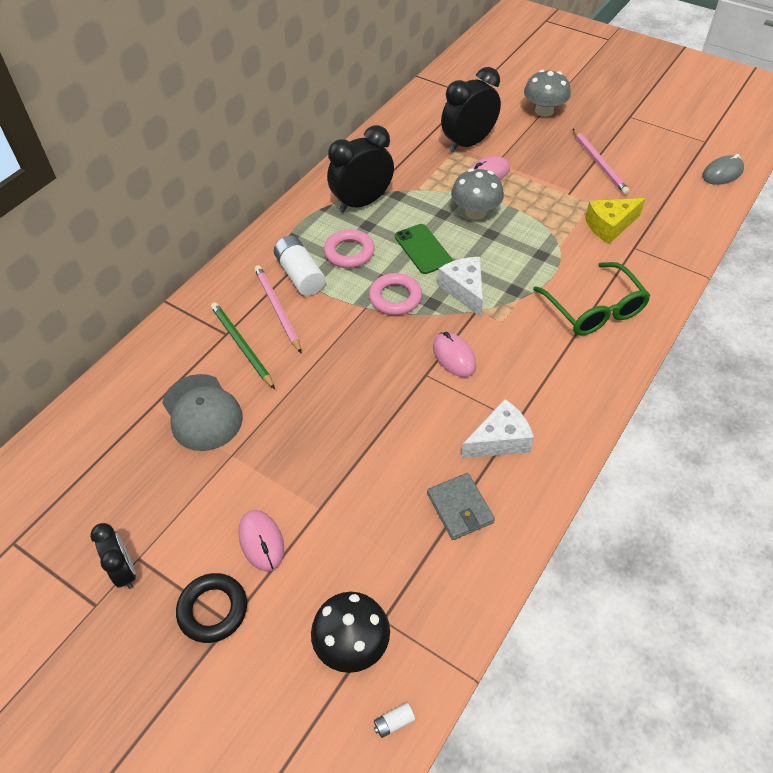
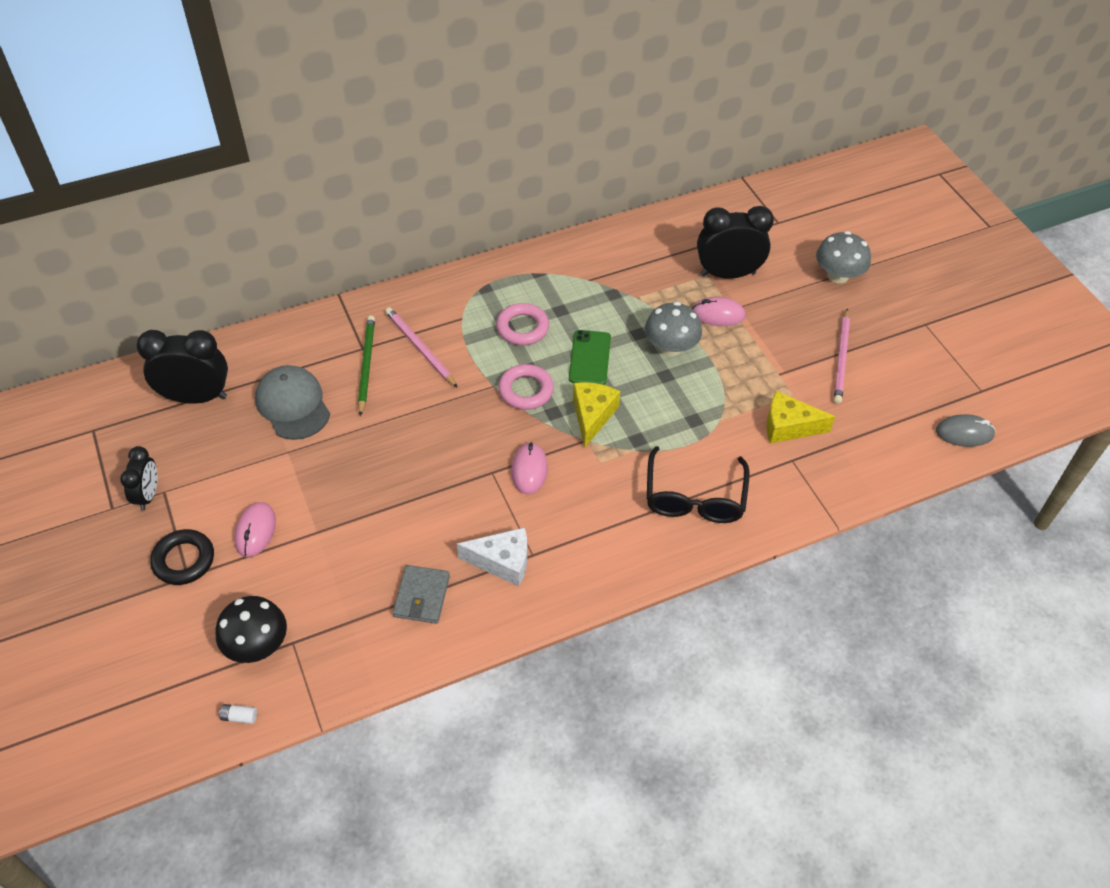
camera: 30 degrees right, 0 degrees up
(202, 412) = (293, 405): grey cap -> grey cap turned 150 degrees clockwise
(277, 309) = (420, 348): pink pencil -> pink pencil turned 45 degrees counterclockwise
(300, 275) = (463, 327): white battery -> none
(362, 202) = (574, 286): black clock -> black clock (196, 397)
(464, 290) = (592, 416): white cheese -> yellow cheese
(594, 309) = (694, 497): green glasses -> black glasses

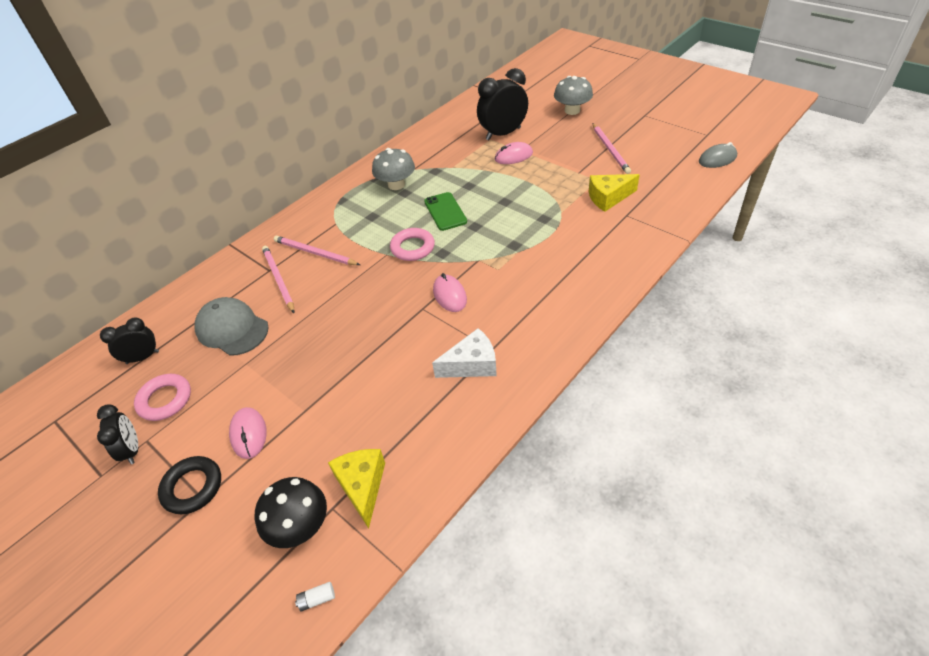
camera: 20 degrees left, 5 degrees down
(196, 397) = (143, 357): black clock -> black clock, size x0.58
(366, 365) = (278, 279): green pencil -> pink pencil
(421, 596) = (423, 418): grey wallet -> none
(522, 328) = (384, 212): pink ring -> pink ring (165, 400)
(592, 416) = (471, 244): yellow cheese -> yellow cheese (362, 486)
(670, 347) = (496, 185): grey mushroom -> grey mushroom (396, 185)
(694, 497) = (580, 263): black glasses -> none

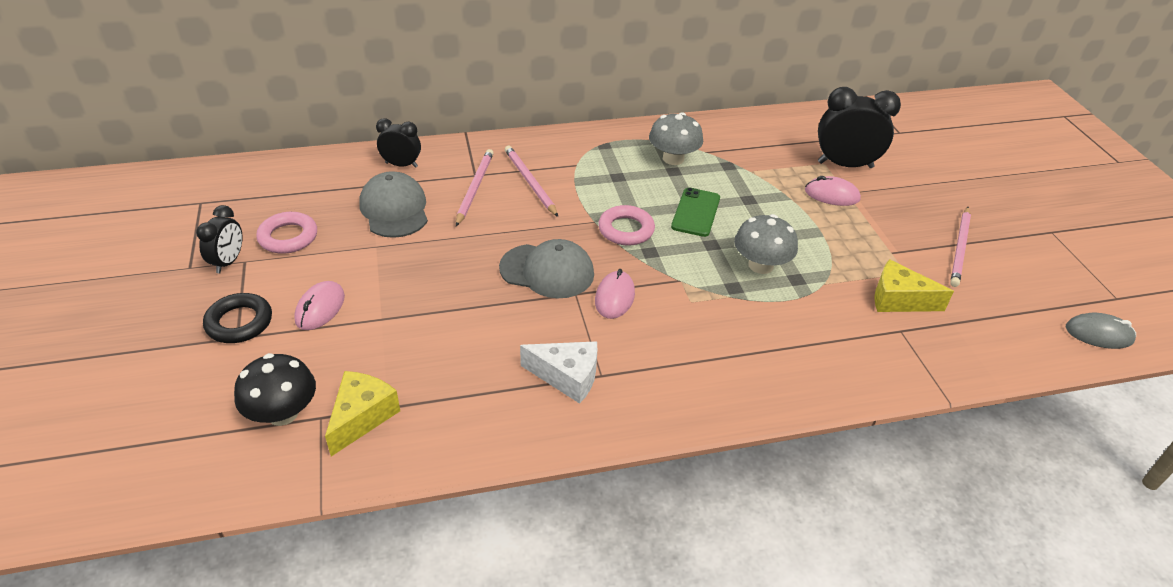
camera: 30 degrees right, 5 degrees down
(143, 357) = (306, 191): black clock -> black clock (401, 165)
(317, 599) = (236, 482): white battery -> none
(388, 305) = (547, 271): none -> grey cap
(572, 110) = (958, 180): grey mushroom -> grey mushroom (760, 265)

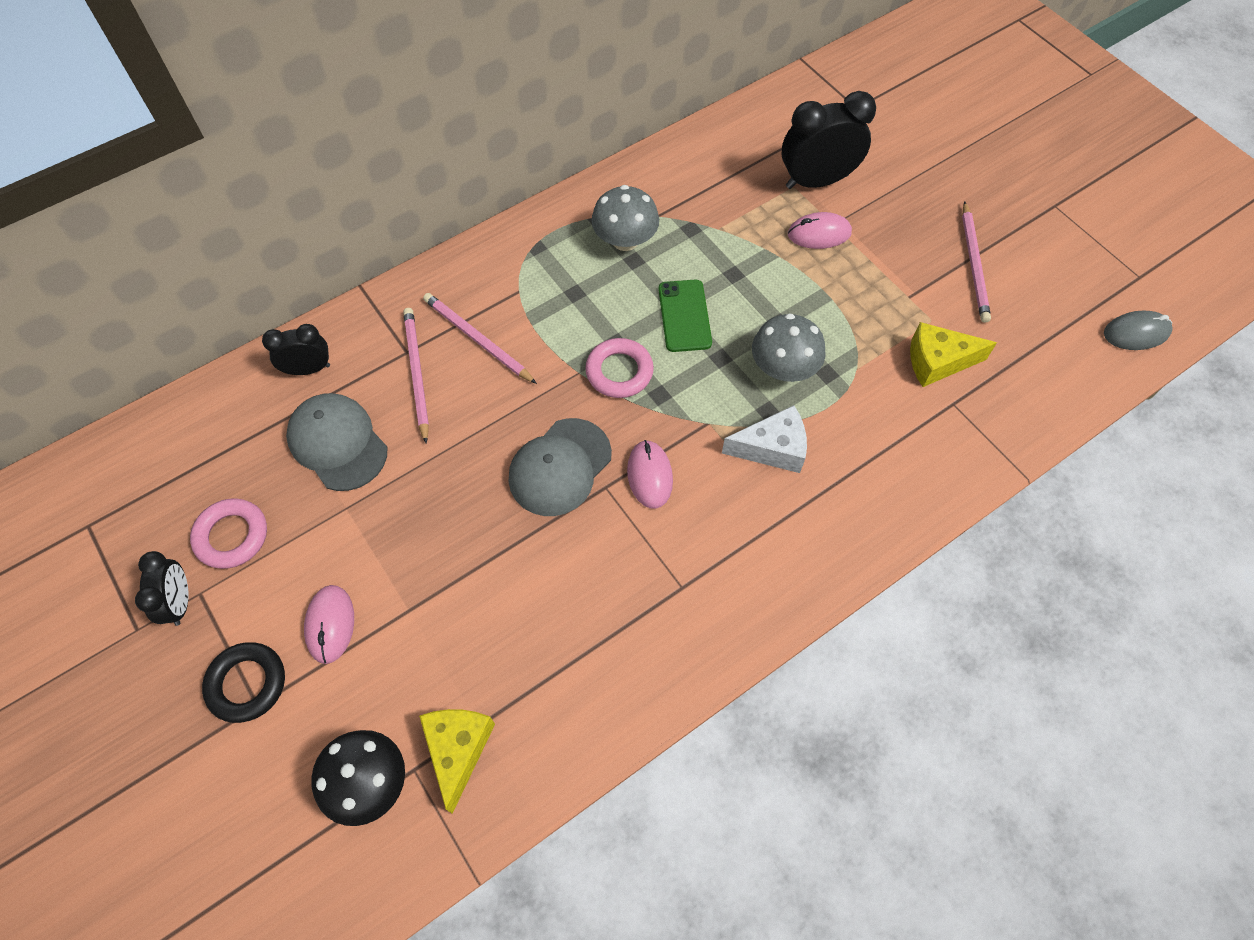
camera: 20 degrees left, 20 degrees up
(547, 271) = (560, 467): grey cap -> grey cap turned 135 degrees clockwise
(567, 377) = (648, 604): white cheese -> white cheese (772, 448)

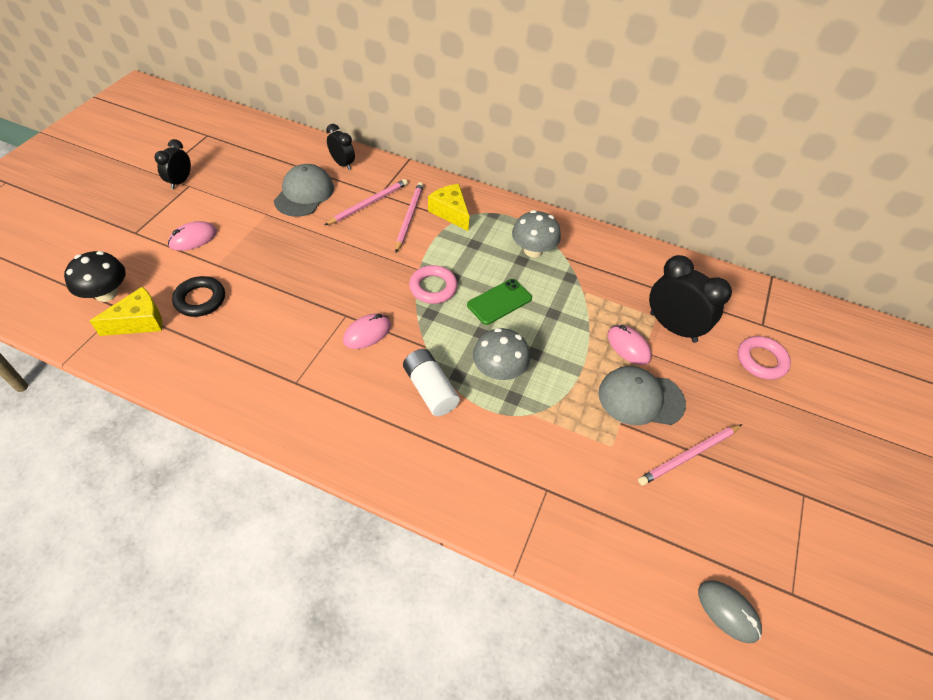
camera: 55 degrees right, 10 degrees down
(180, 602) = (180, 181): black clock -> black clock turned 150 degrees clockwise
(232, 536) = (227, 182): pink ring -> pink ring (761, 360)
(247, 684) = (145, 224): black ring -> black ring (200, 299)
(560, 467) = (346, 288): grey cap -> grey cap (640, 398)
(772, 448) = (430, 389): white cheese -> white battery
(937, 362) = (577, 464): yellow cheese -> yellow cheese (450, 212)

